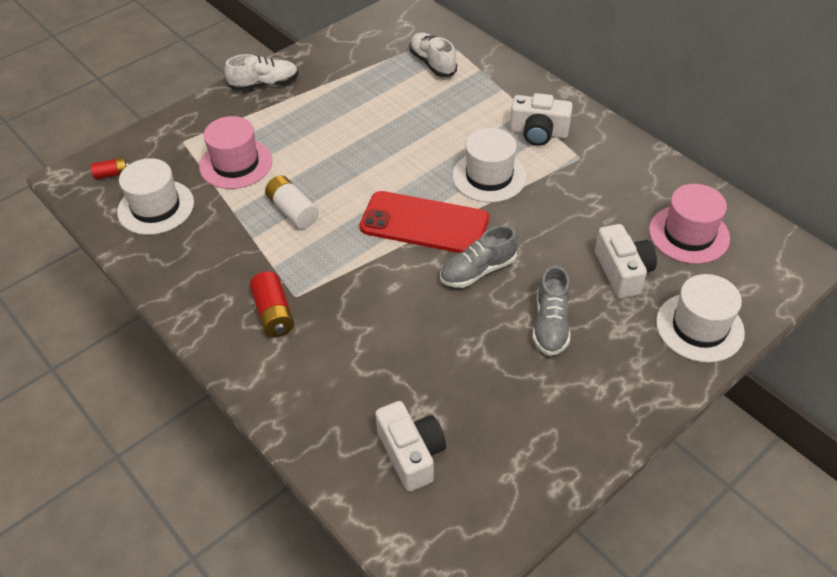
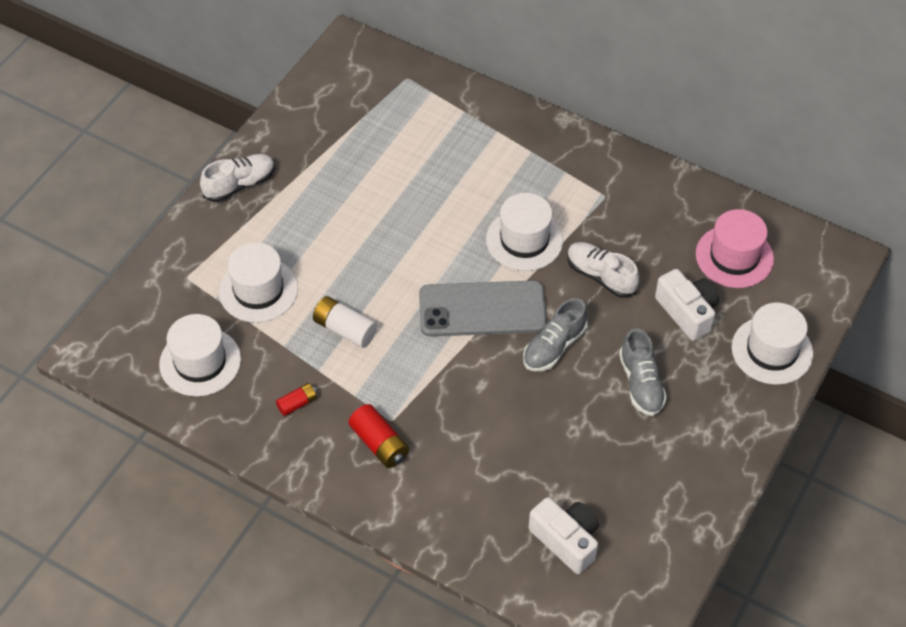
camera: 20 degrees left, 5 degrees up
(112, 174) = (131, 335): red battery -> red battery (297, 404)
(236, 164) = (258, 290): pink hat -> white hat
(424, 223) = (482, 309): red phone -> grey phone
(432, 63) = (411, 115): white shoe -> white shoe (600, 276)
(538, 132) = (554, 176): white camera -> none

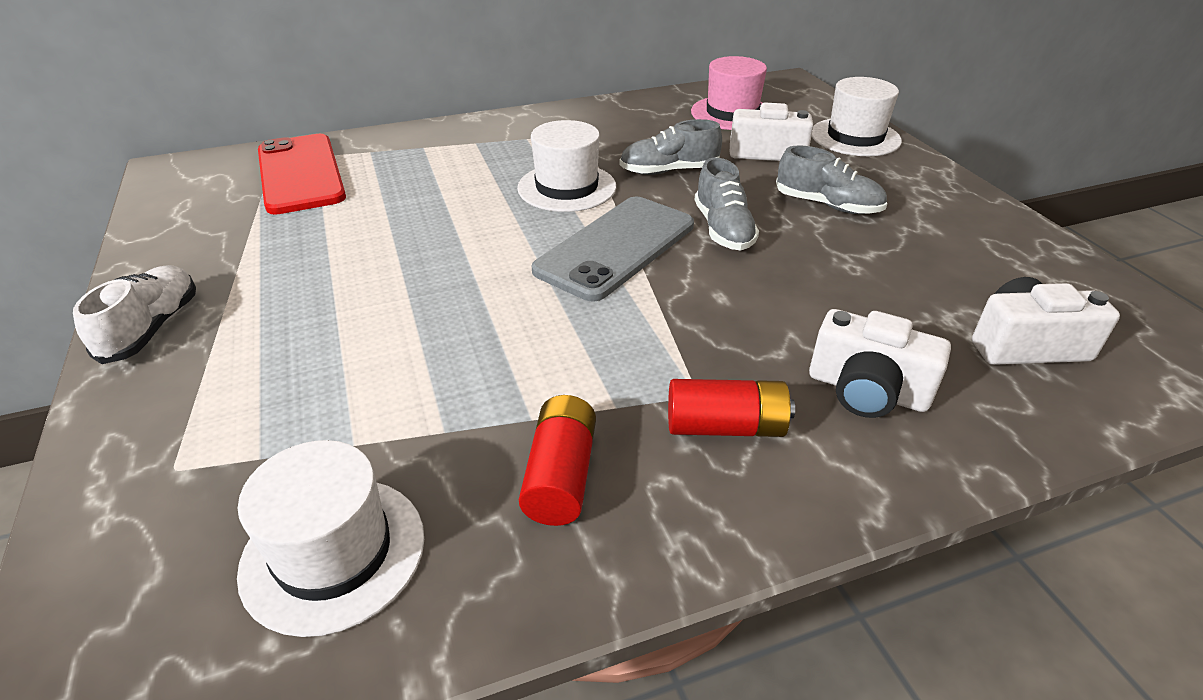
camera: 50 degrees left, 15 degrees down
(258, 290) = (321, 403): white hat -> none
(297, 404) = (561, 475): red battery -> red battery, size x1.64
(345, 329) = (501, 358): white battery -> none
(406, 105) = (300, 174): none -> red phone
(458, 486) = (867, 390): none -> white camera
(600, 276) = (669, 171): white shoe -> grey shoe

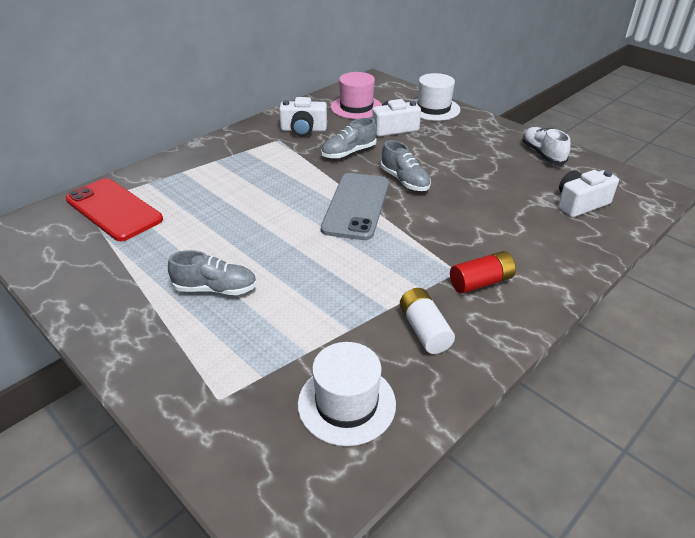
camera: 25 degrees left, 0 degrees up
(152, 328) = (117, 332): white shoe -> white shoe (542, 154)
(561, 475) = (424, 330): red battery -> white battery
(567, 187) = (298, 177): white hat -> none
(827, 205) = (447, 153): grey shoe -> grey shoe (215, 289)
(867, 390) = (529, 245): white camera -> white camera (303, 130)

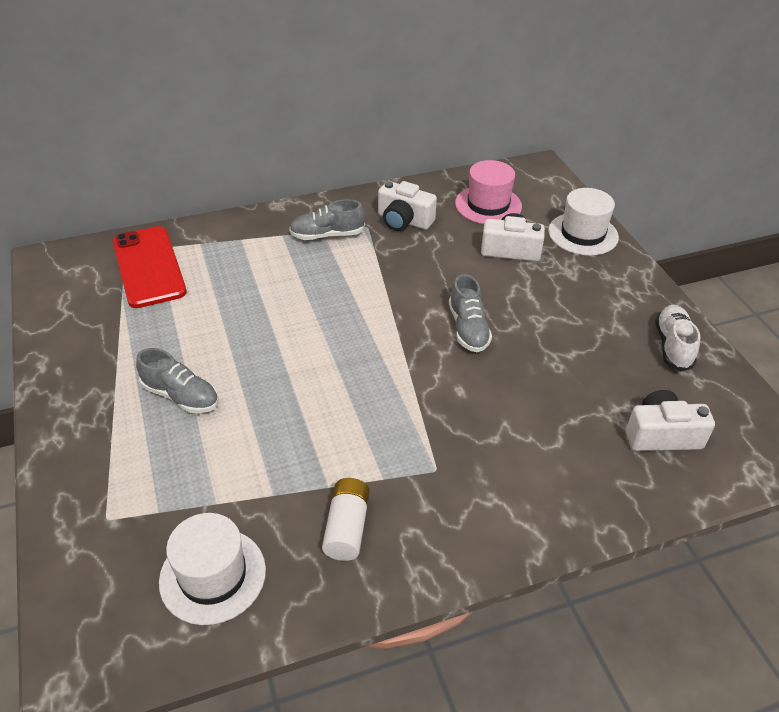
camera: 25 degrees right, 5 degrees up
(349, 152) = (432, 268): grey shoe -> grey shoe (327, 235)
(356, 206) = (389, 345): grey phone -> none
(481, 282) = (452, 494): red battery -> none

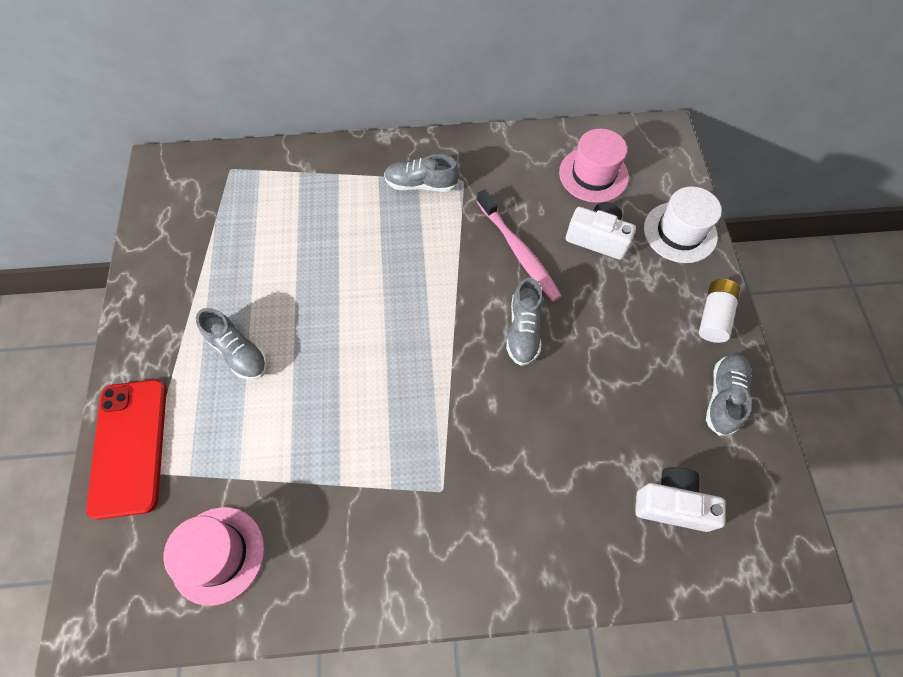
camera: 15 degrees right, 20 degrees up
(148, 267) = (246, 192): red phone -> red phone (129, 447)
(213, 575) = (217, 554): white hat -> pink hat
(347, 527) = (344, 534): white battery -> white battery (713, 316)
(404, 220) = (501, 179): white camera -> none
(440, 270) = (518, 251): none -> pink toothbrush
(673, 346) = (723, 397): white shoe -> grey shoe

